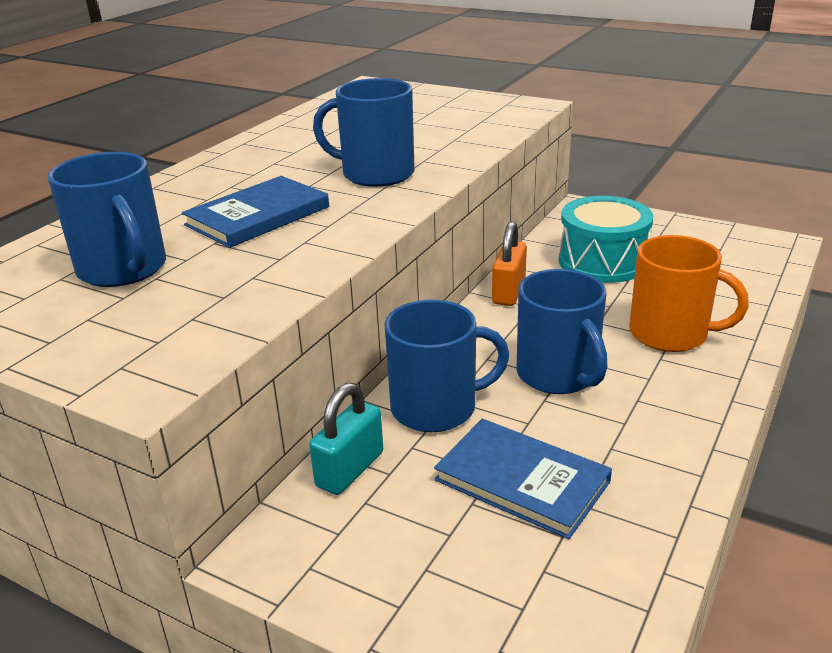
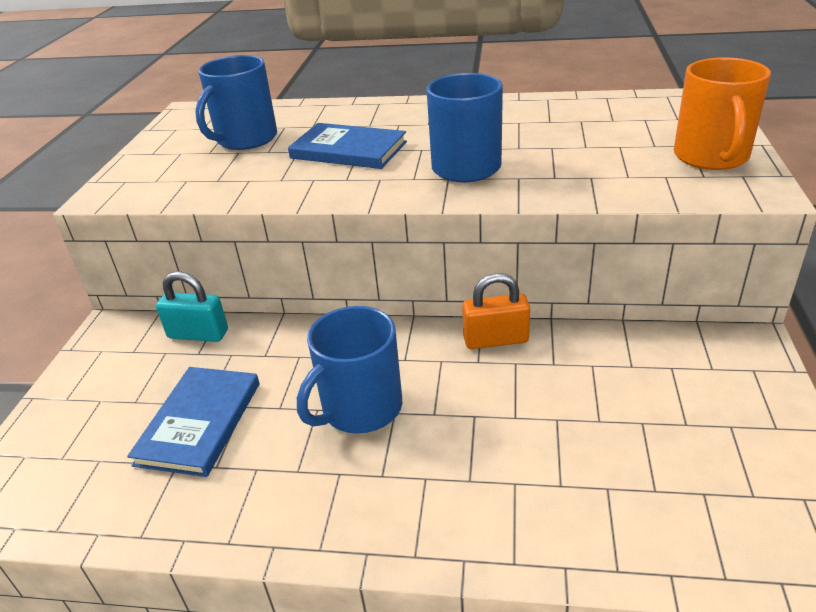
camera: 70 degrees right, 5 degrees up
(436, 408) = (283, 351): blue mug -> none
(602, 261) = (615, 390): turquoise drum -> none
(670, 334) = (480, 478): orange mug -> orange mug (711, 157)

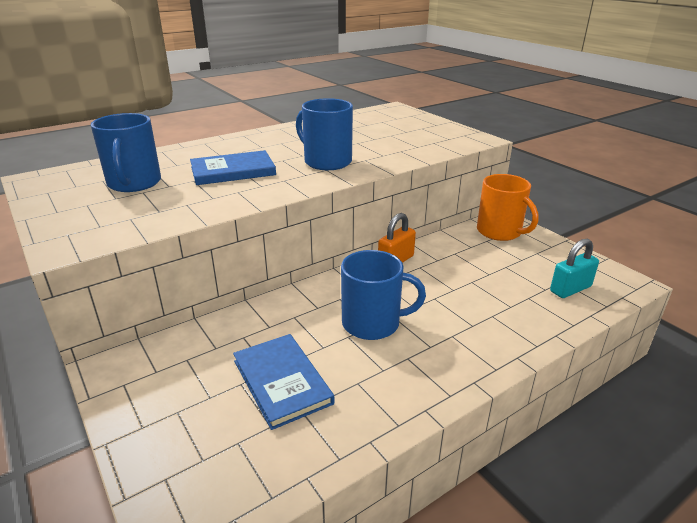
camera: 45 degrees left, 5 degrees down
(198, 334) = (197, 337): turquoise padlock -> turquoise padlock (570, 289)
(360, 408) = (372, 323): blue mug -> blue mug turned 90 degrees counterclockwise
(711, 157) = (439, 130): orange mug -> orange mug (500, 232)

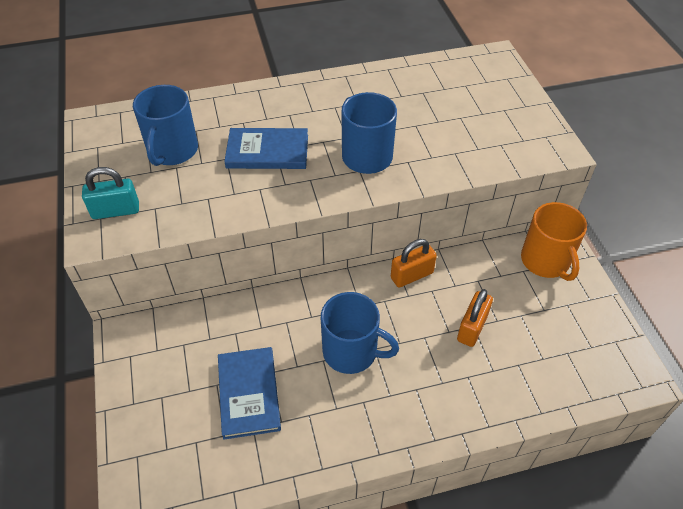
camera: 20 degrees right, 20 degrees up
(471, 283) = (472, 328): none -> orange padlock
(570, 289) = (569, 366): turquoise padlock -> turquoise padlock (116, 211)

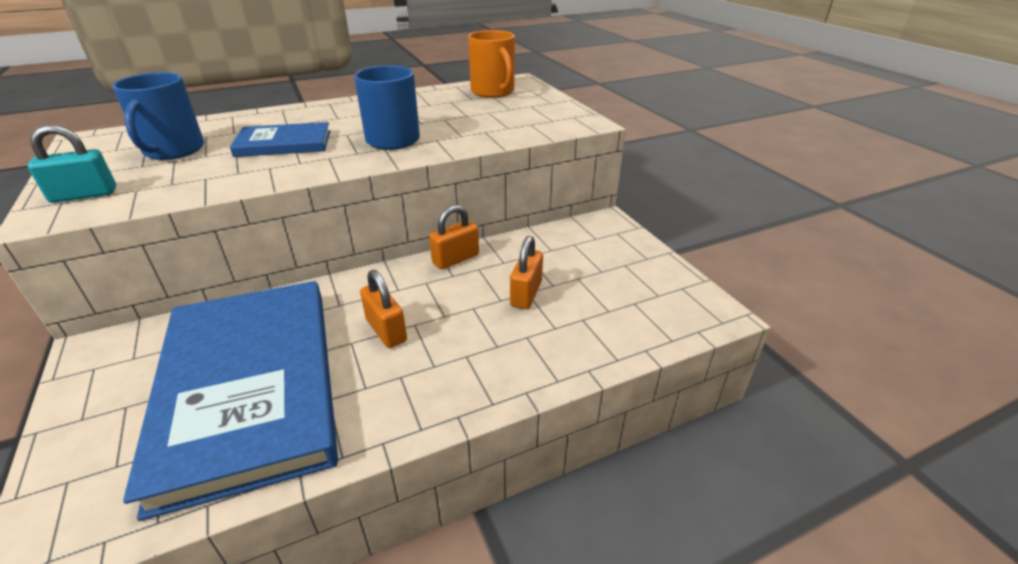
camera: 10 degrees left, 15 degrees down
(249, 393) = (249, 387): blue book -> blue book, size x2.13
(351, 352) = (386, 330): blue mug -> orange padlock
(545, 261) = (595, 235): orange mug -> orange mug (493, 92)

